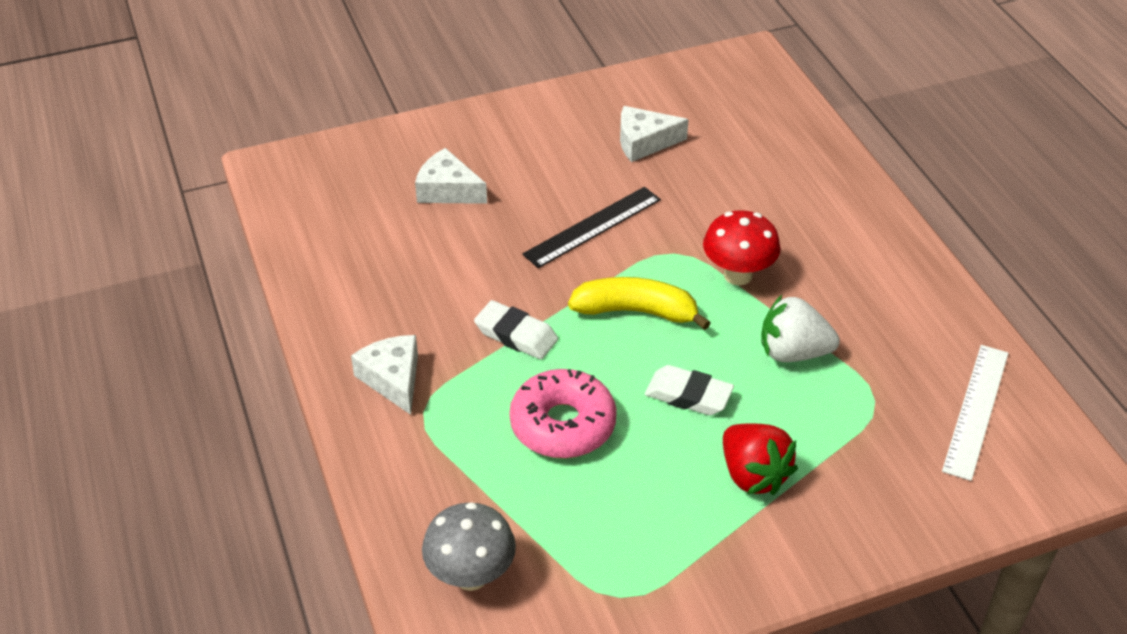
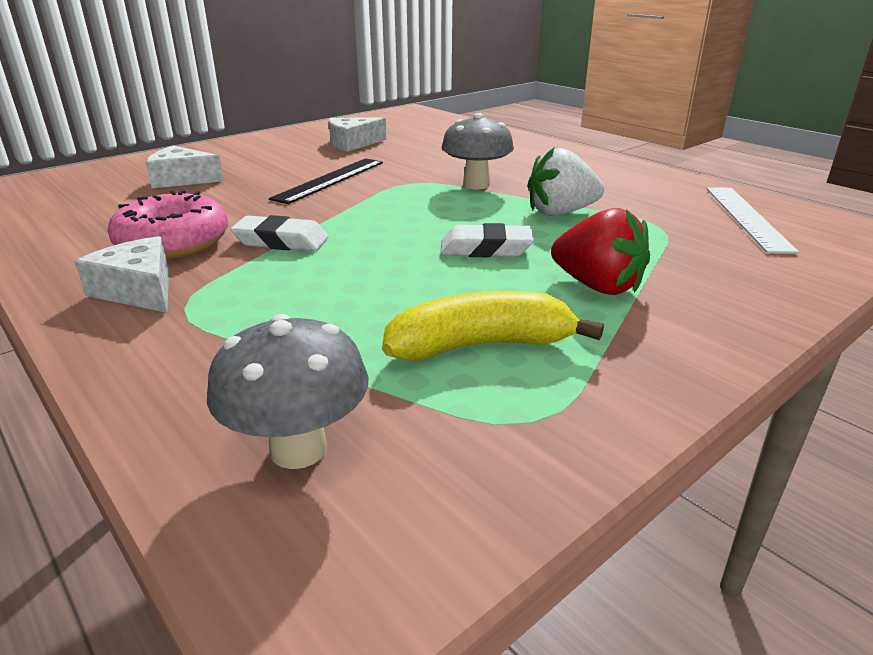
camera: 20 degrees left, 15 degrees down
(563, 424) = (363, 288): pink donut -> pink donut (173, 242)
(636, 311) = (398, 212): yellow banana -> yellow banana (481, 345)
(738, 275) = (476, 185): red mushroom -> grey mushroom

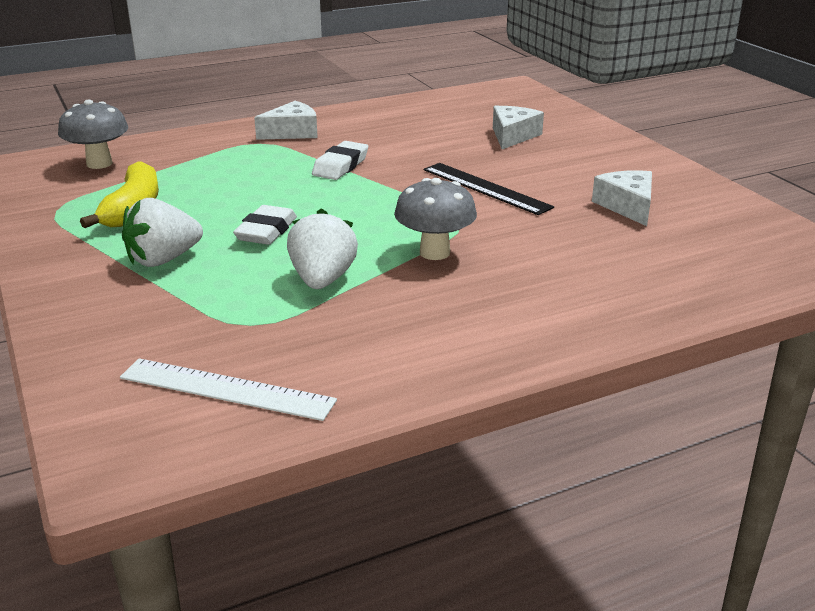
camera: 105 degrees right, 0 degrees up
(173, 242) = (363, 137): pink donut -> none
(597, 286) = (163, 259): red strawberry -> white strawberry

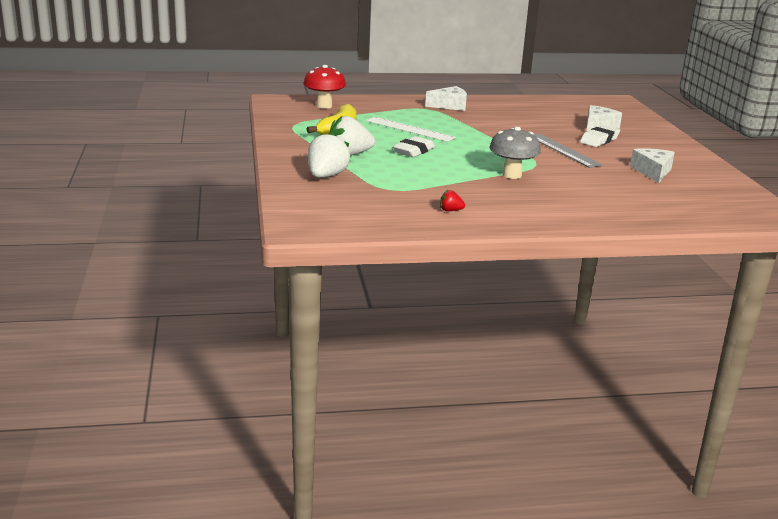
camera: 15 degrees right, 5 degrees down
(99, 164) = (324, 106): grey mushroom -> red mushroom
(226, 389) = (366, 211): white ruler -> white ruler (409, 129)
(322, 280) = (438, 177): white strawberry -> white strawberry (326, 176)
(340, 166) = (473, 127): white eraser -> white eraser (599, 140)
(369, 354) = (450, 210): none -> red strawberry
(486, 188) = (563, 150): black ruler -> grey ruler

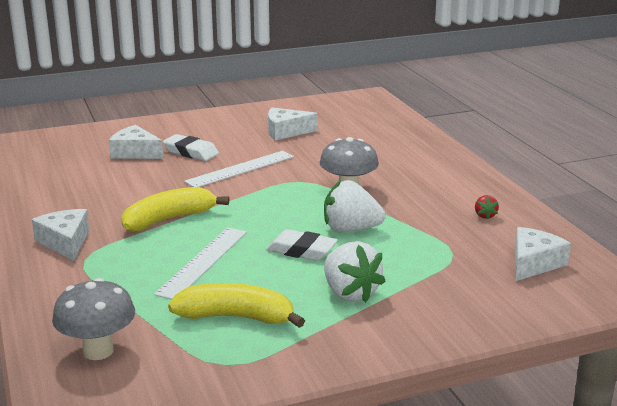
camera: 100 degrees left, 0 degrees up
(324, 106) = (98, 351): red mushroom -> grey mushroom
(326, 176) = (447, 298): white strawberry -> white strawberry (350, 229)
(358, 209) = (533, 263): none -> white cheese
(475, 127) = (169, 219): none -> yellow banana
(563, 150) = (240, 169): grey ruler -> white ruler

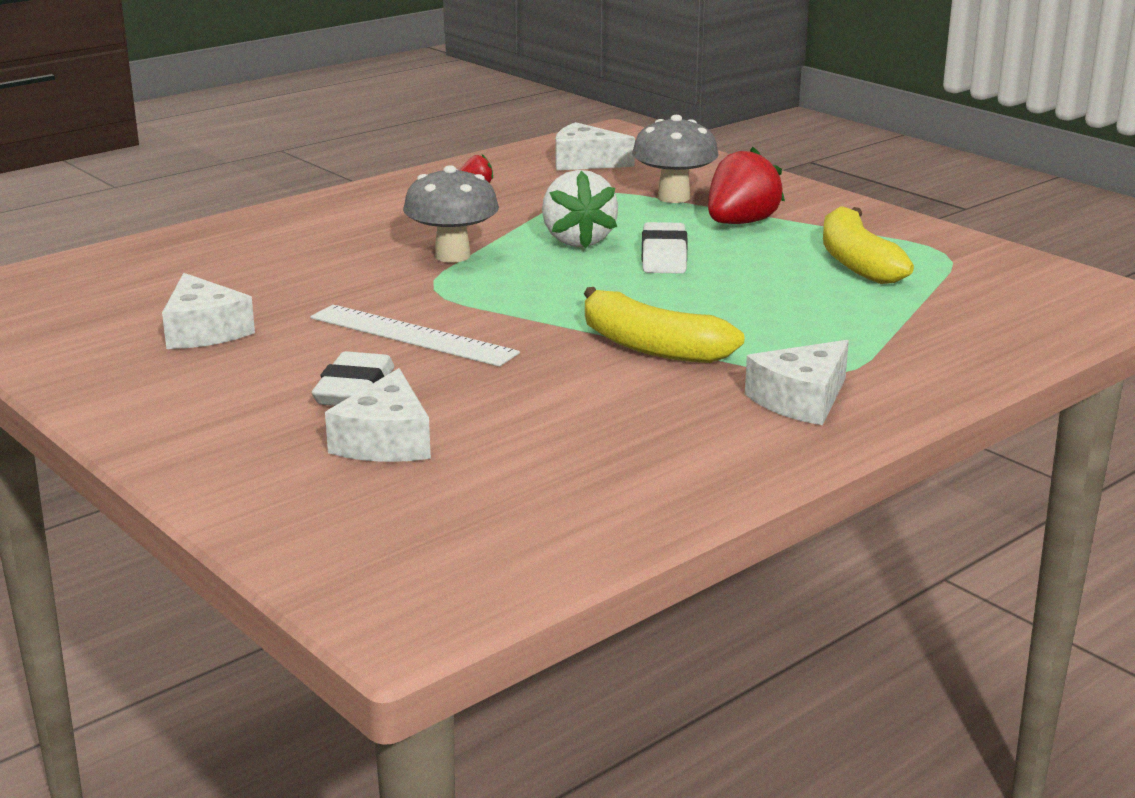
camera: 110 degrees left, 0 degrees up
(98, 351) = (1012, 310): grey mushroom -> grey mushroom (673, 197)
(203, 262) = (753, 301): white ruler -> none
(350, 293) = (740, 223): white strawberry -> red strawberry

